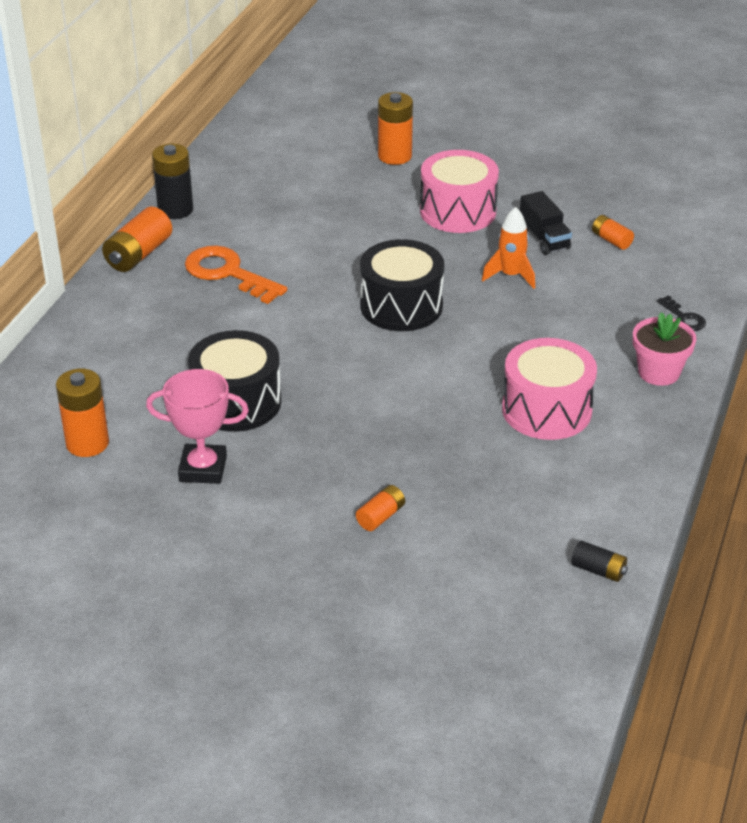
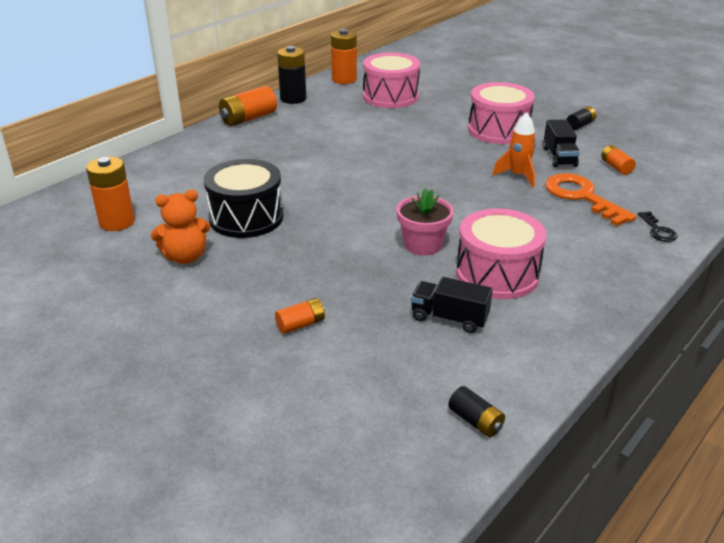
camera: 20 degrees right, 5 degrees down
(203, 469) = (185, 257): pink trophy -> orange teddy bear
(227, 273) = (301, 138): orange key -> orange key (581, 197)
(299, 181) = (390, 96): none -> pink drum
(395, 156) = (469, 93): orange battery -> orange battery (344, 79)
(401, 306) = (417, 180): black drum -> none
(524, 472) = (449, 318): none -> black truck
(548, 184) = (580, 125): none -> black battery
(658, 372) = (616, 266): pink flower pot -> pink flower pot (423, 245)

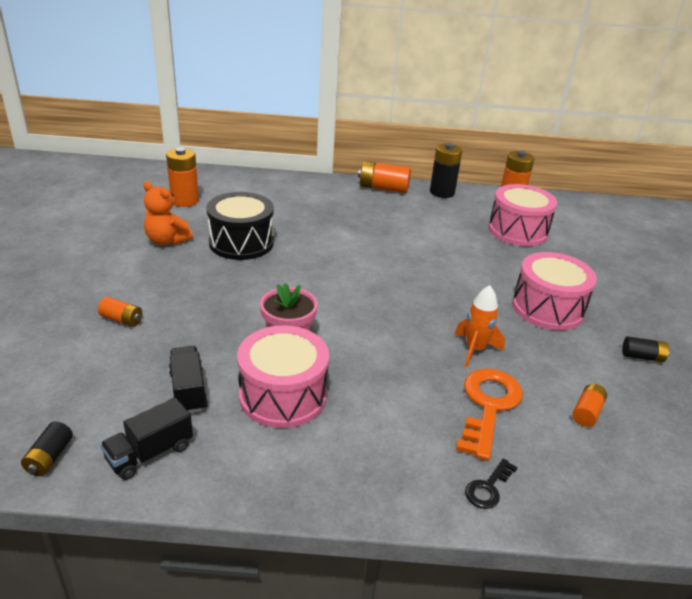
camera: 50 degrees right, 0 degrees up
(559, 157) = (550, 364): black truck -> black truck (150, 453)

